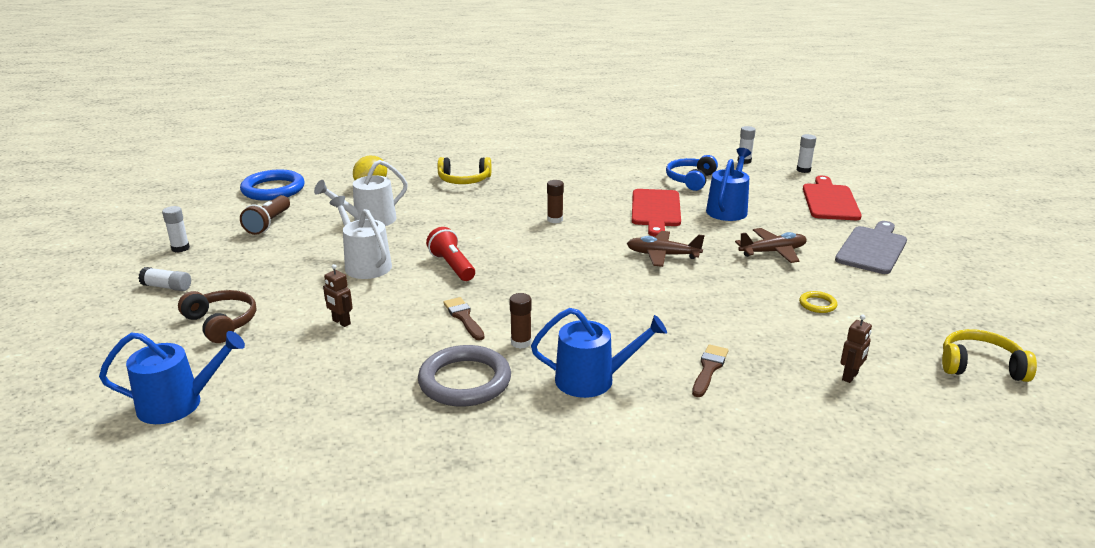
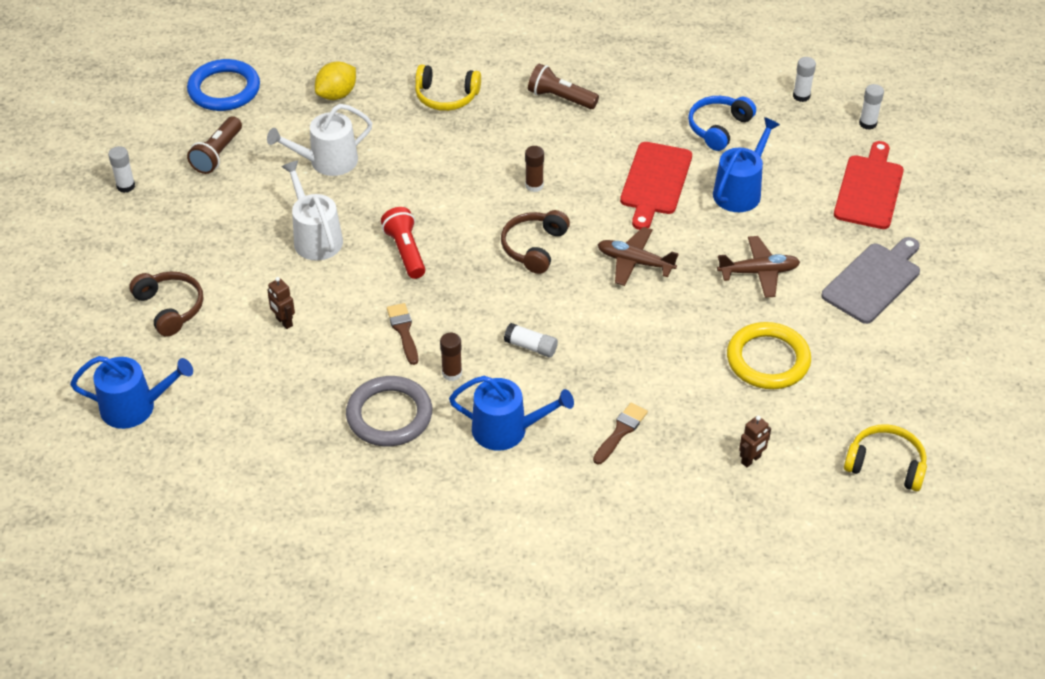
camera: 10 degrees right, 20 degrees up
(167, 287) = (116, 247): white glue stick -> white glue stick (531, 346)
(558, 174) = (560, 98): none -> brown flashlight
(569, 254) = (534, 247): none -> brown headphones
(817, 304) = (768, 360): yellow ring -> yellow ring, size x2.19

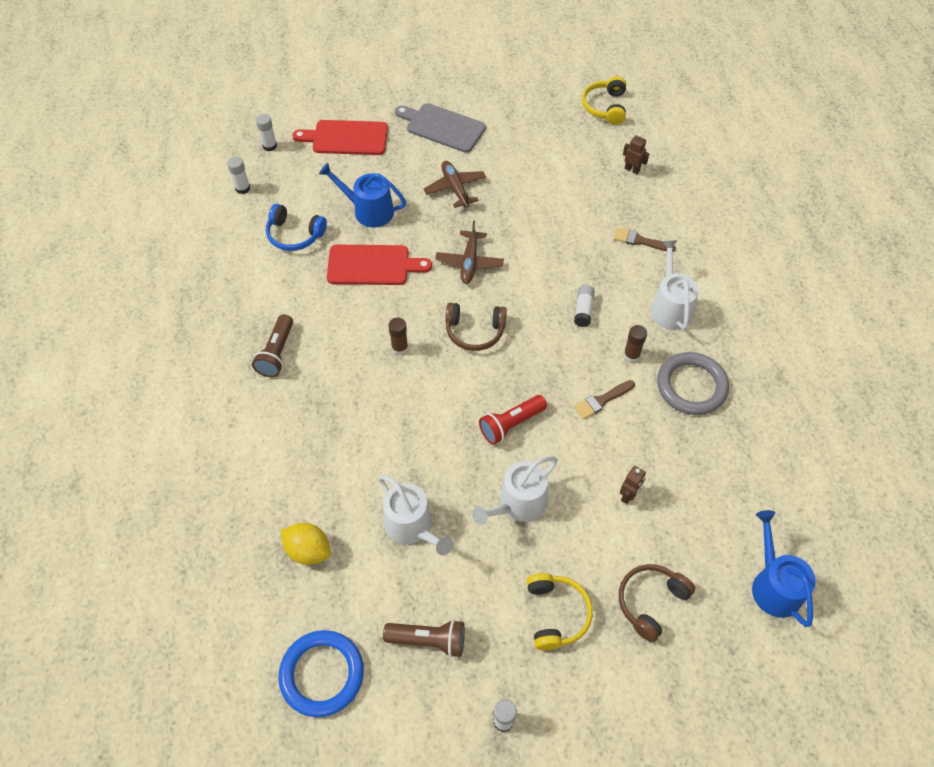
camera: 105 degrees left, 10 degrees up
(446, 96) = (292, 447): yellow headphones -> yellow headphones (556, 614)
(506, 430) = (670, 307): blue watering can -> white watering can
(768, 360) = (540, 172): yellow ring -> none

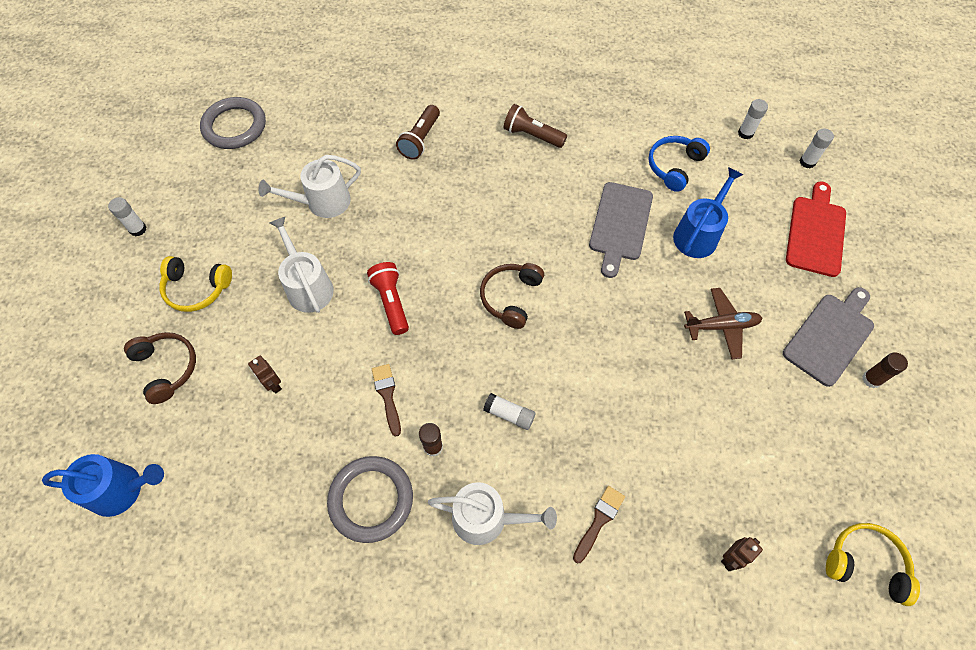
camera: 105 degrees right, 5 degrees up
(308, 550) = (334, 132): yellow lemon -> none
(322, 674) = (235, 126): blue ring -> grey ring
(372, 265) = (620, 224): red cutting board -> grey cutting board
(399, 348) = (510, 228): brown glue stick -> brown glue stick (871, 379)
(428, 640) = (224, 194): brown flashlight -> brown flashlight (420, 140)
(469, 262) = (605, 314): brown plane -> none

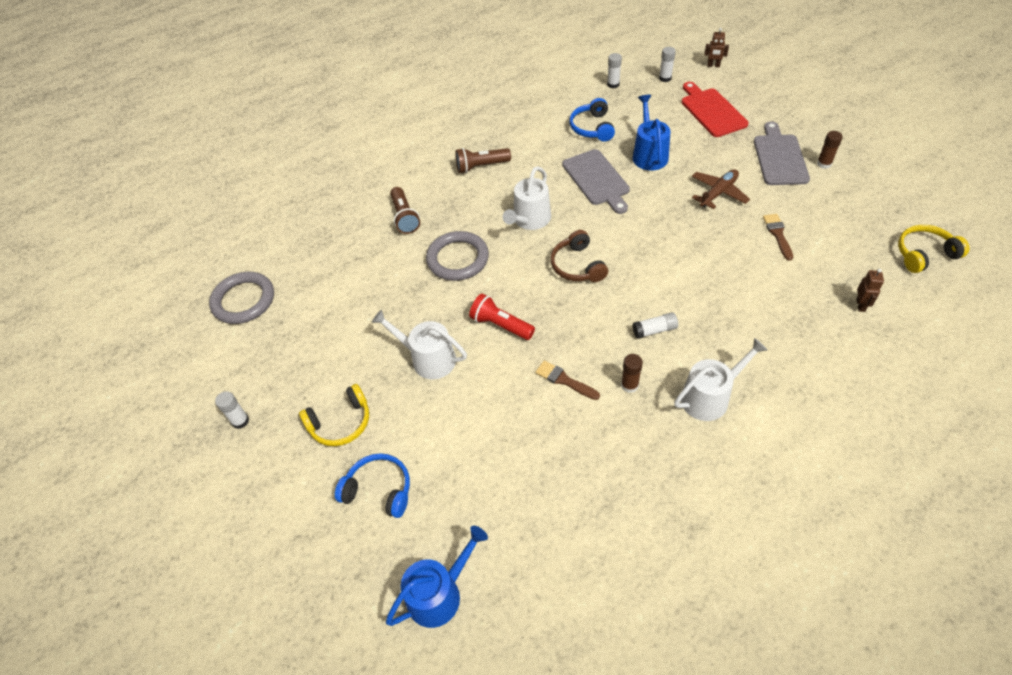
camera: 35 degrees left, 10 degrees down
(166, 368) = (379, 490): brown headphones -> blue headphones
(273, 384) = (476, 436): brown robot -> brown robot (713, 65)
(323, 202) = (376, 301): white watering can -> white watering can (530, 220)
(371, 499) = (626, 447): grey ring -> grey ring (457, 259)
(599, 520) = (773, 344): brown brush -> brown brush (777, 234)

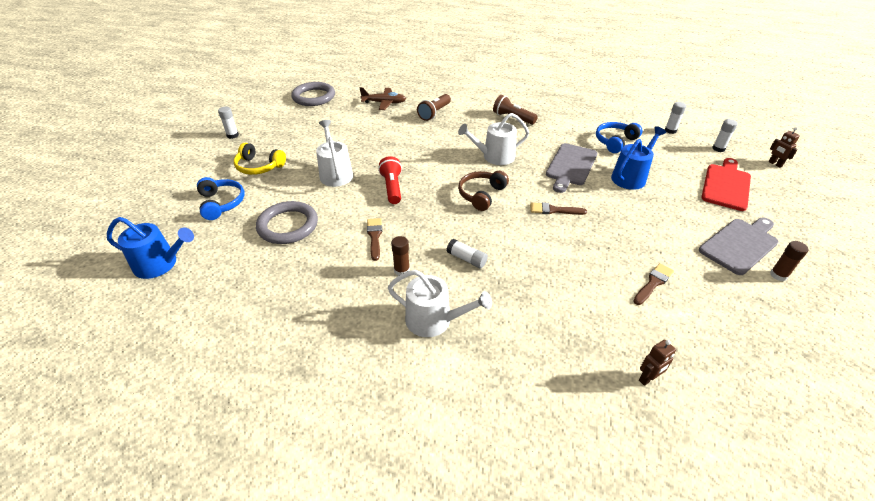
camera: 45 degrees right, 10 degrees down
(457, 259) = (426, 146): grey ring -> grey ring (288, 225)
(645, 232) = (554, 210): none -> brown brush
(718, 193) = (647, 228): brown plane -> brown plane (384, 103)
(924, 254) = (781, 403): yellow headphones -> none

